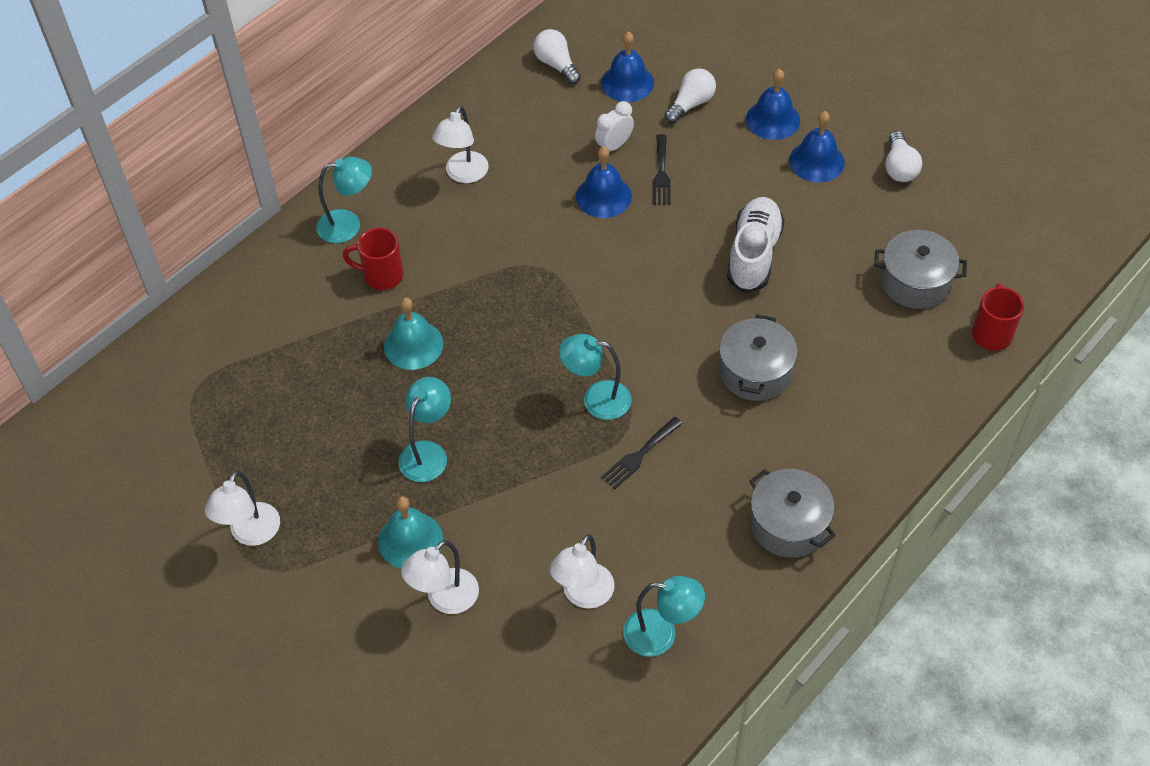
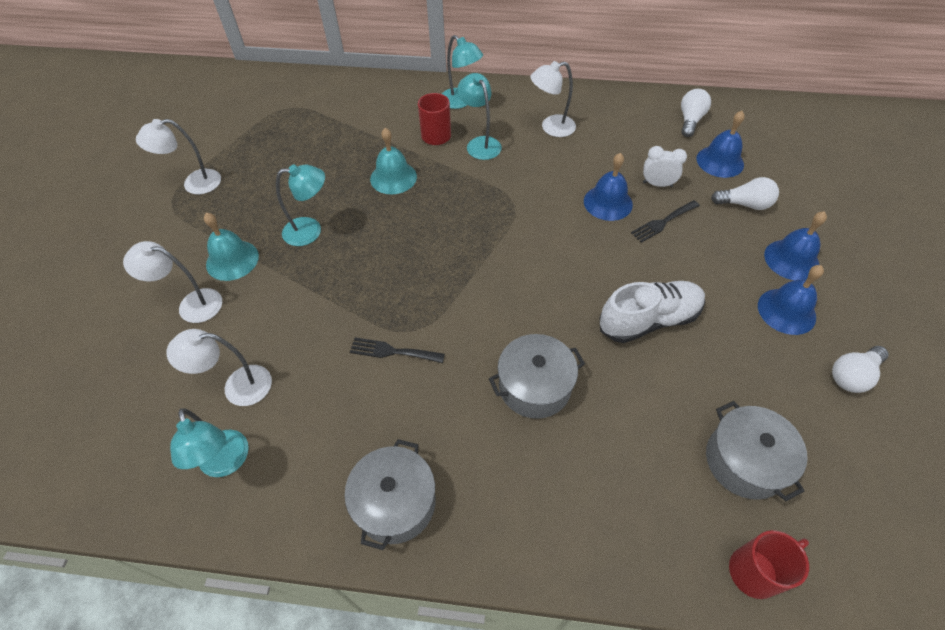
camera: 55 degrees right, 0 degrees up
(596, 399) = (424, 296): turquoise lamp -> turquoise lamp (480, 143)

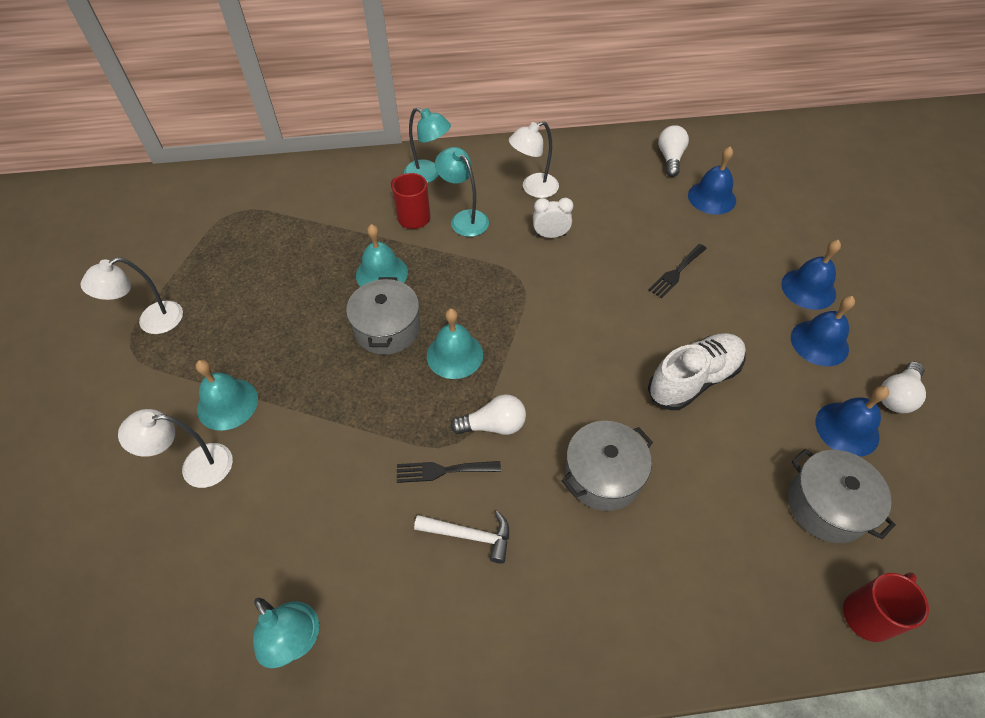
camera: 15 degrees left, 0 degrees up
(237, 386) = (282, 550): white lamp -> none
(310, 230) = (308, 351): turquoise lamp -> none
(395, 502) = (498, 637): grey pot -> grey pot (387, 329)
(398, 411) = (469, 535): none -> white hammer
(434, 256) = (455, 355): none -> turquoise bell
(608, 202) = (616, 261): blue bell -> blue bell (847, 429)
(657, 184) = (659, 232): white clock -> white clock (550, 235)
(744, 204) = (748, 239): white light bulb -> white light bulb (493, 425)

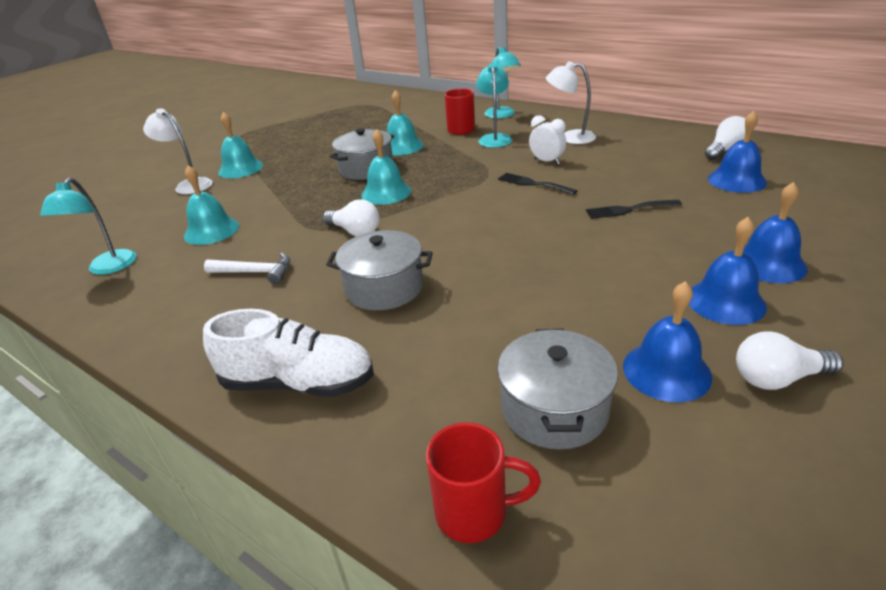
camera: 45 degrees right, 20 degrees down
(152, 322) = (261, 130): white lamp -> none
(340, 515) = (211, 230): none -> turquoise bell
(443, 471) = (291, 238): black fork -> black fork (533, 184)
(469, 535) = (255, 272): white hammer -> white hammer turned 45 degrees counterclockwise
(694, 379) = (546, 271): white shoe -> white shoe (299, 383)

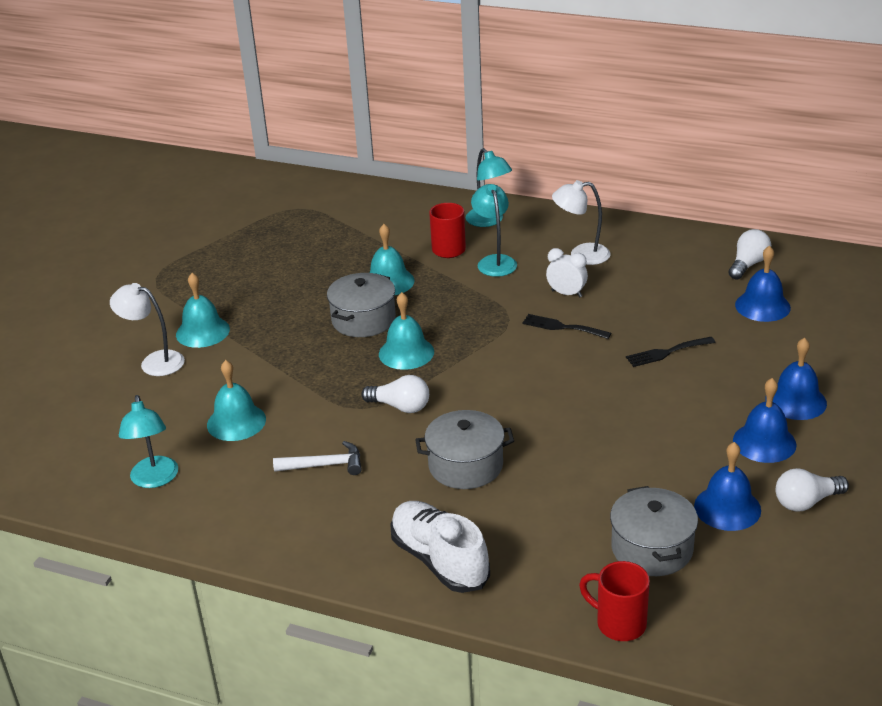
camera: 15 degrees left, 0 degrees up
(299, 383) = (439, 560): white shoe -> white shoe turned 120 degrees counterclockwise
(474, 512) = (619, 624): red mug -> red mug turned 135 degrees counterclockwise

